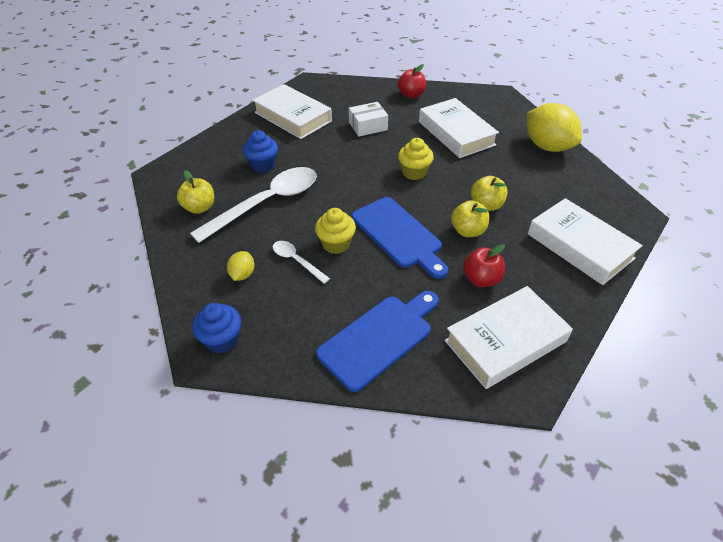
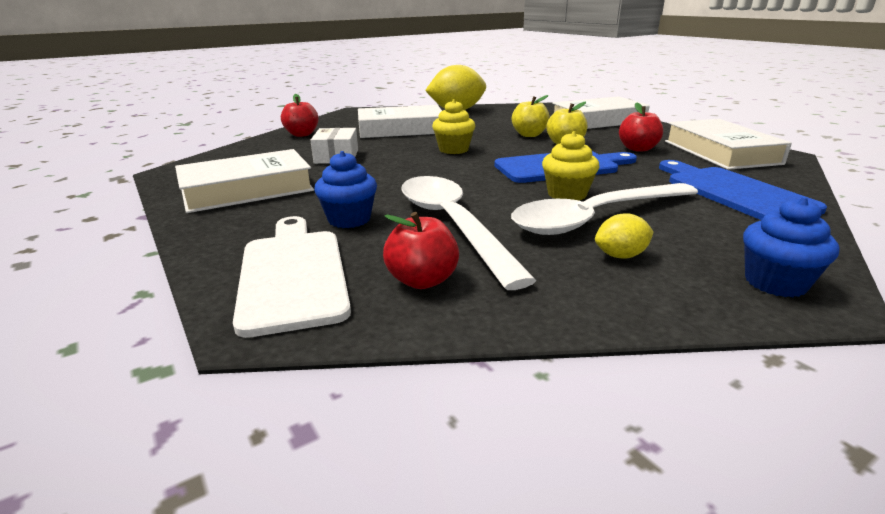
camera: 70 degrees left, 20 degrees down
(198, 168) = (293, 274): none -> white cutting board
(199, 207) = (422, 280): yellow apple -> red apple
(242, 274) = (620, 256): yellow lemon -> yellow lemon turned 45 degrees counterclockwise
(296, 261) = (595, 218): white spoon -> white spoon, size x2.12

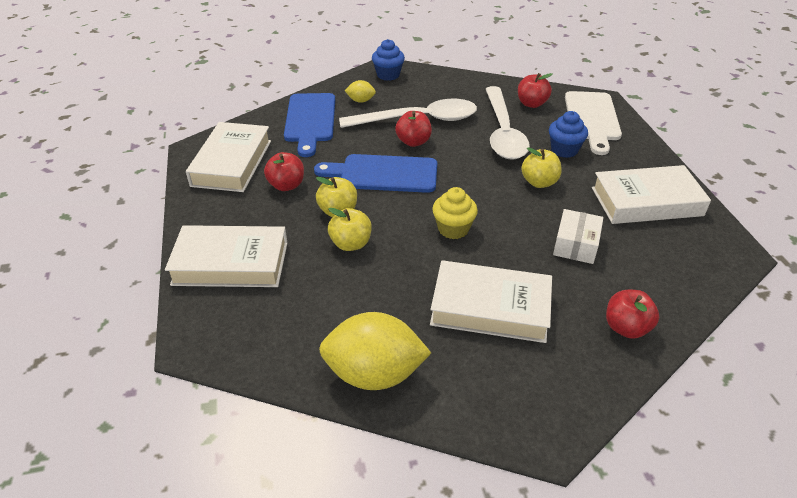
camera: 160 degrees left, 15 degrees up
(380, 186) = (539, 182): none -> yellow apple
(567, 194) = (413, 142): yellow cupcake -> red apple
(620, 256) = (433, 97): yellow lemon -> yellow lemon (361, 101)

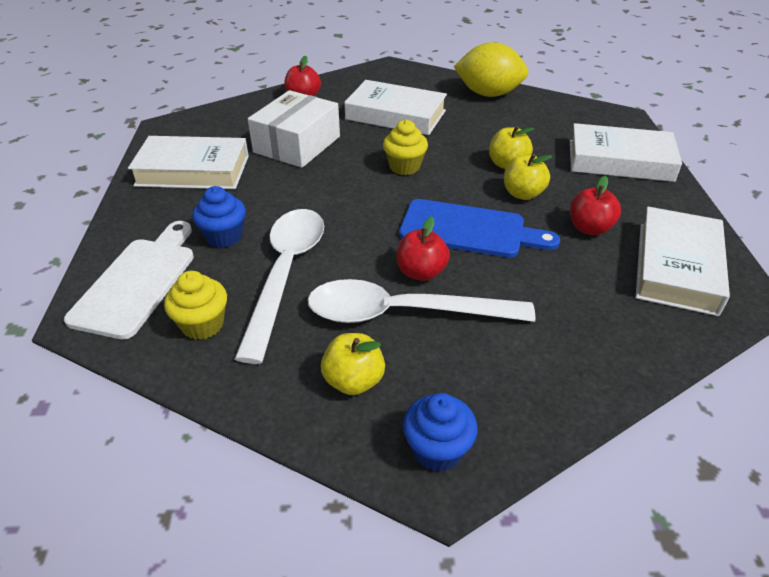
camera: 170 degrees left, 0 degrees up
(310, 120) = (584, 334): blue cutting board -> none
(361, 101) = (498, 372): yellow lemon -> none
(531, 104) = (202, 325): red apple -> yellow cupcake
(539, 182) = (288, 201): yellow apple -> yellow apple (353, 381)
(576, 245) = (297, 144): white box -> white box, size x1.63

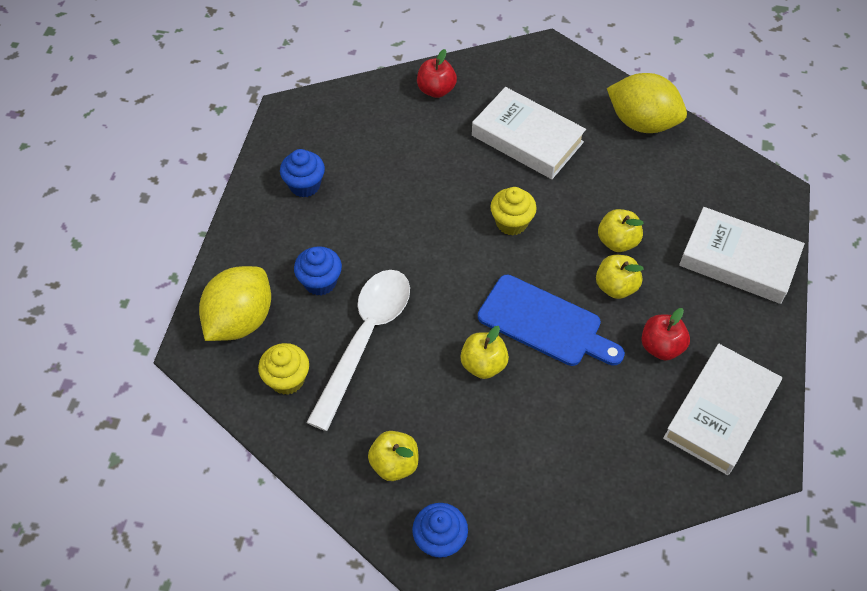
camera: 15 degrees right, 15 degrees up
(138, 282) = (240, 320): white cutting board -> yellow lemon
(193, 171) = (305, 185): white book -> blue cupcake
(297, 144) = (412, 166): white box -> none
(403, 313) = (454, 406): white spoon -> none
(421, 272) = (483, 365): red apple -> yellow apple

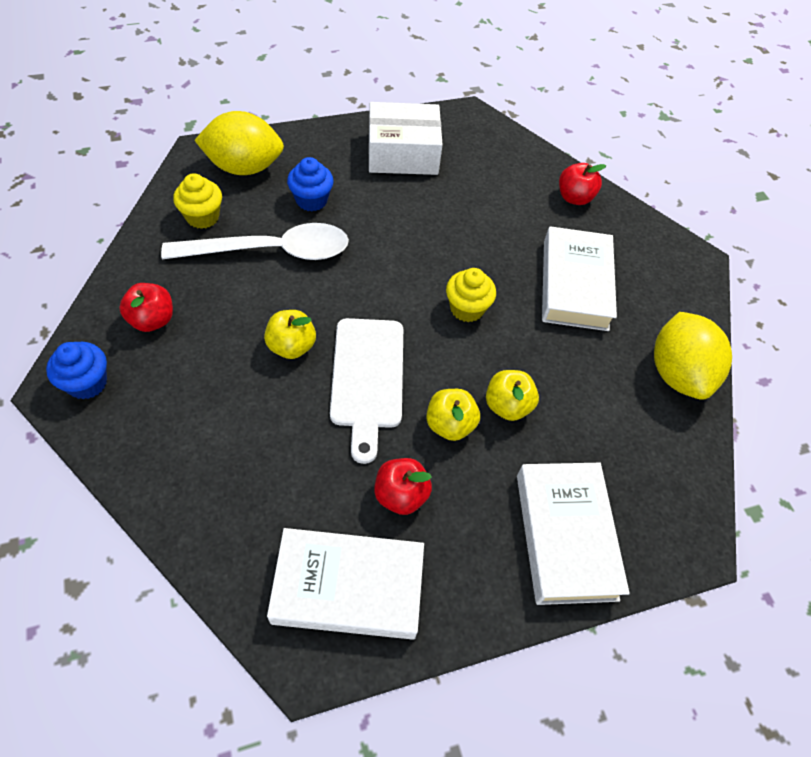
camera: 55 degrees right, 0 degrees up
(305, 185) = (403, 153): blue cupcake -> white box
(394, 464) = (152, 320): yellow apple -> red apple
(544, 323) = (367, 378): blue cutting board -> white cutting board

